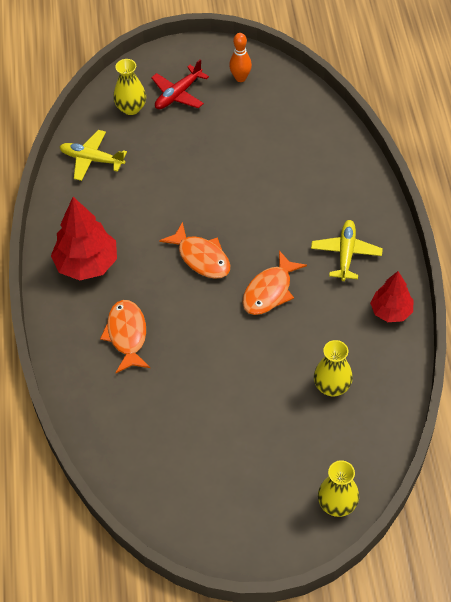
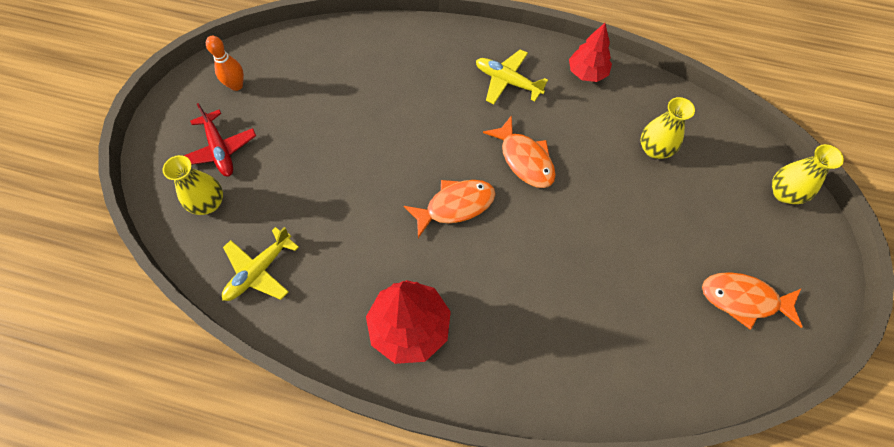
camera: 70 degrees left, 10 degrees up
(127, 335) = (527, 316): orange fish -> orange fish (743, 299)

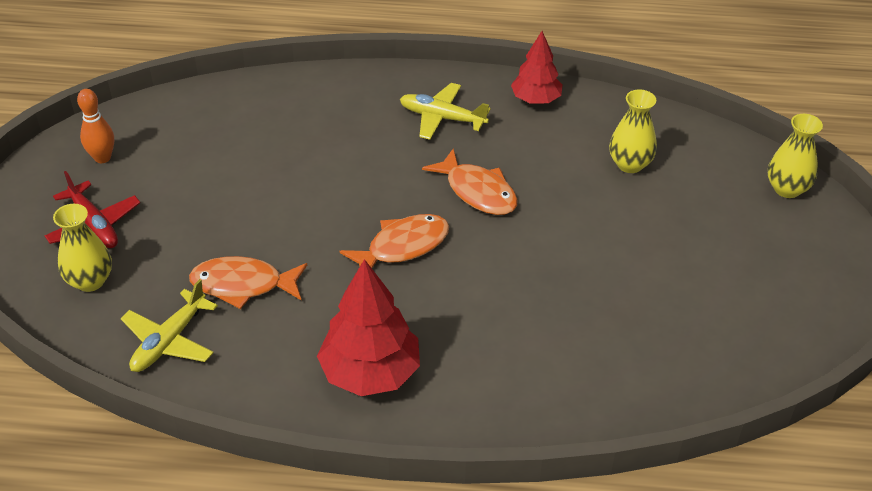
camera: 10 degrees left, 20 degrees down
(743, 299) = (760, 295): orange fish -> orange fish (243, 285)

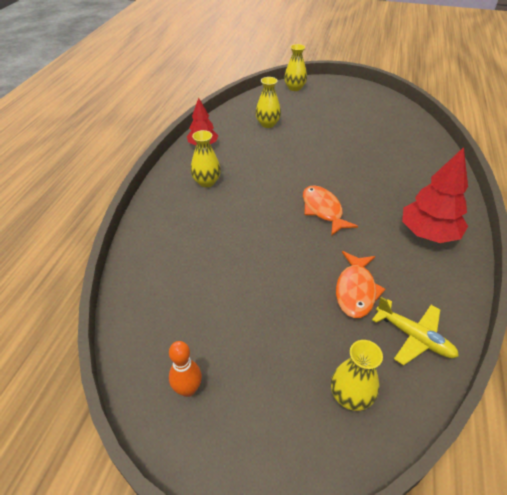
camera: 80 degrees left, 0 degrees up
(94, 225) = (280, 394): red plane -> none
(441, 118) = (206, 182): yellow plane -> yellow vase
(477, 191) = (279, 176): orange fish -> none

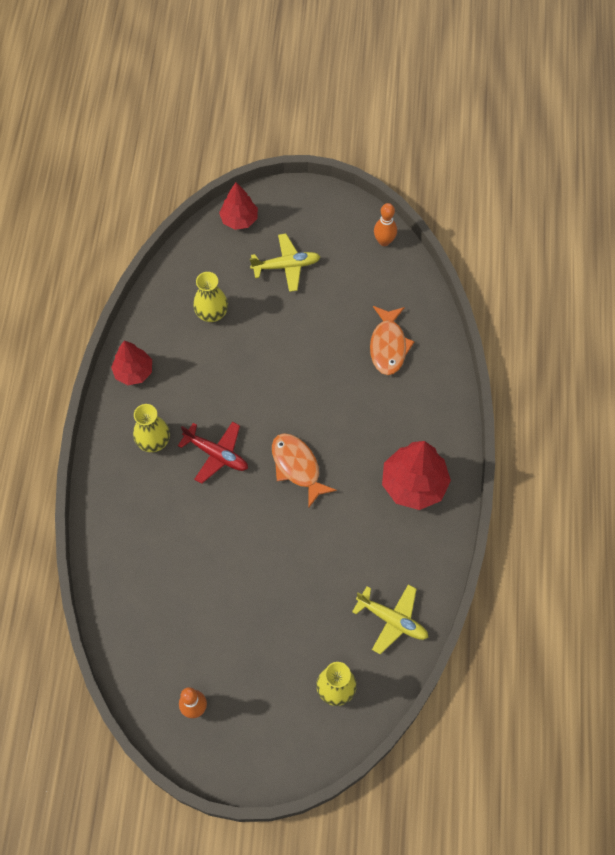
camera: 10 degrees left, 20 degrees up
(256, 195) = (217, 454): none -> red plane
(294, 88) = (239, 219): yellow vase -> red tree
(324, 109) = (286, 266): none -> yellow plane
(356, 290) = (337, 575): orange fish -> orange fish (388, 346)
(395, 105) = (384, 241): none -> orange bowling pin

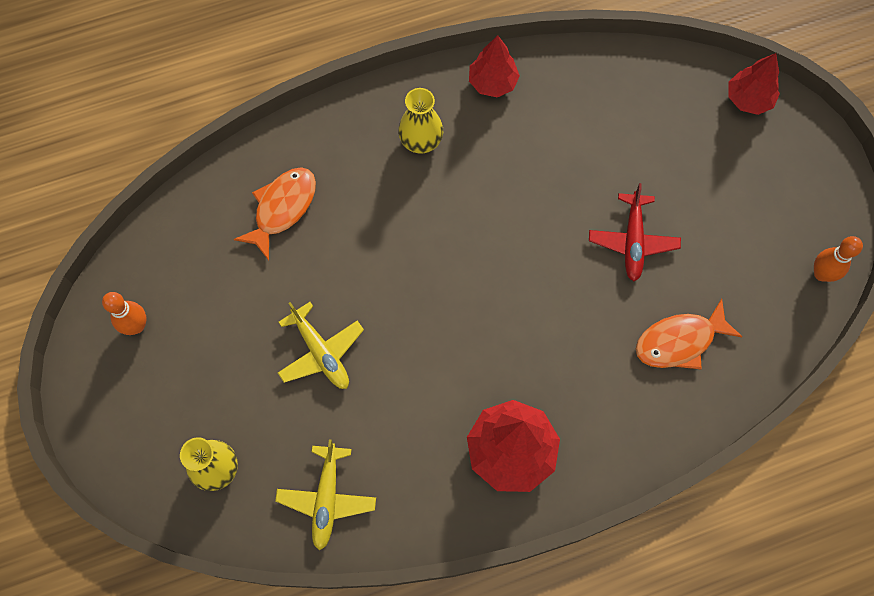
camera: 65 degrees right, 5 degrees up
(212, 313) = (609, 127): yellow vase -> none
(217, 454) = (438, 213): red plane -> red plane (633, 241)
(286, 266) = (718, 178): yellow plane -> yellow plane (321, 352)
(297, 467) = (466, 306): orange fish -> orange fish (282, 209)

